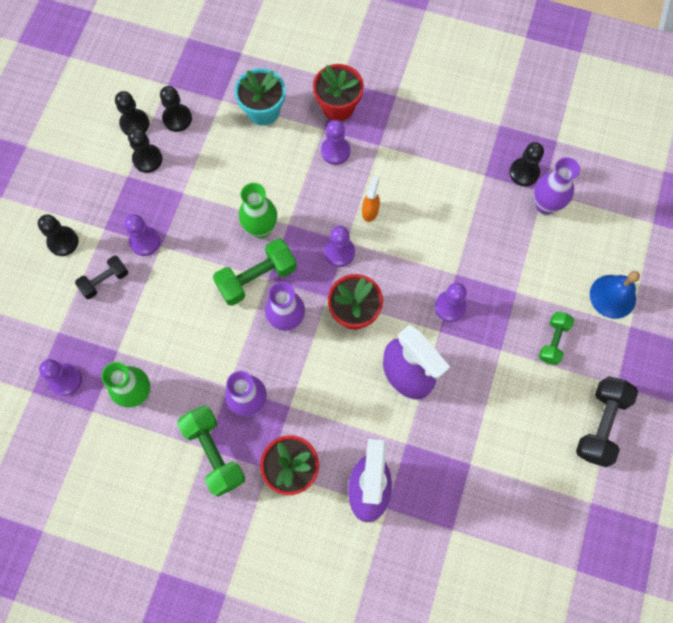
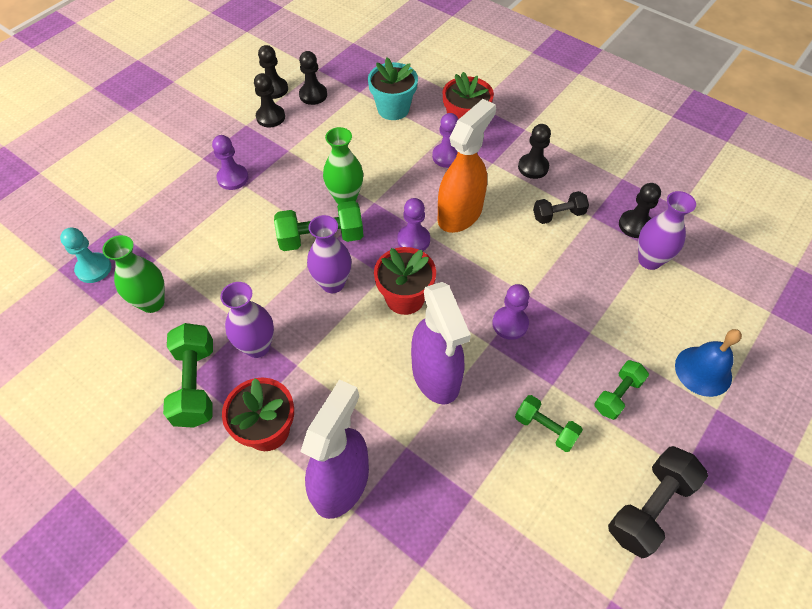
camera: 20 degrees right, 15 degrees down
(63, 242) = (161, 158): black pawn -> black pawn (533, 167)
(65, 380) = (94, 269): purple pawn -> turquoise pawn
(105, 281) = (179, 198): black dumbbell -> black dumbbell (558, 215)
(370, 211) = (460, 214): orange spray bottle -> orange spray bottle, size x2.24
(507, 389) = (545, 428): none -> green dumbbell

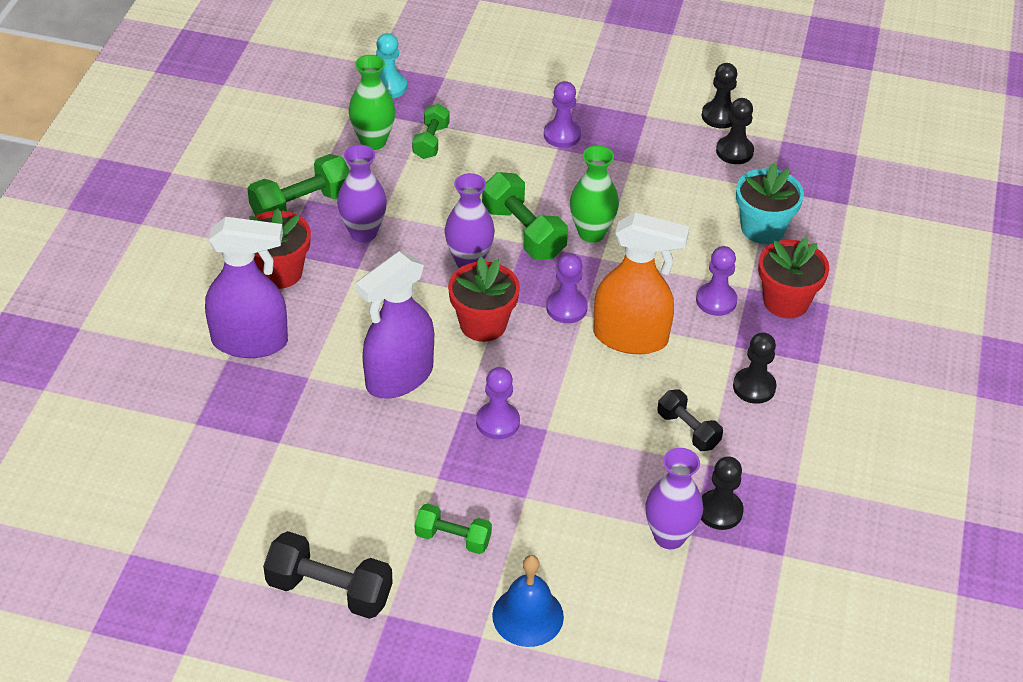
camera: 65 degrees right, 10 degrees down
(270, 117) = (672, 130): black pawn -> none
(545, 428) = (380, 483): green dumbbell -> green dumbbell (431, 141)

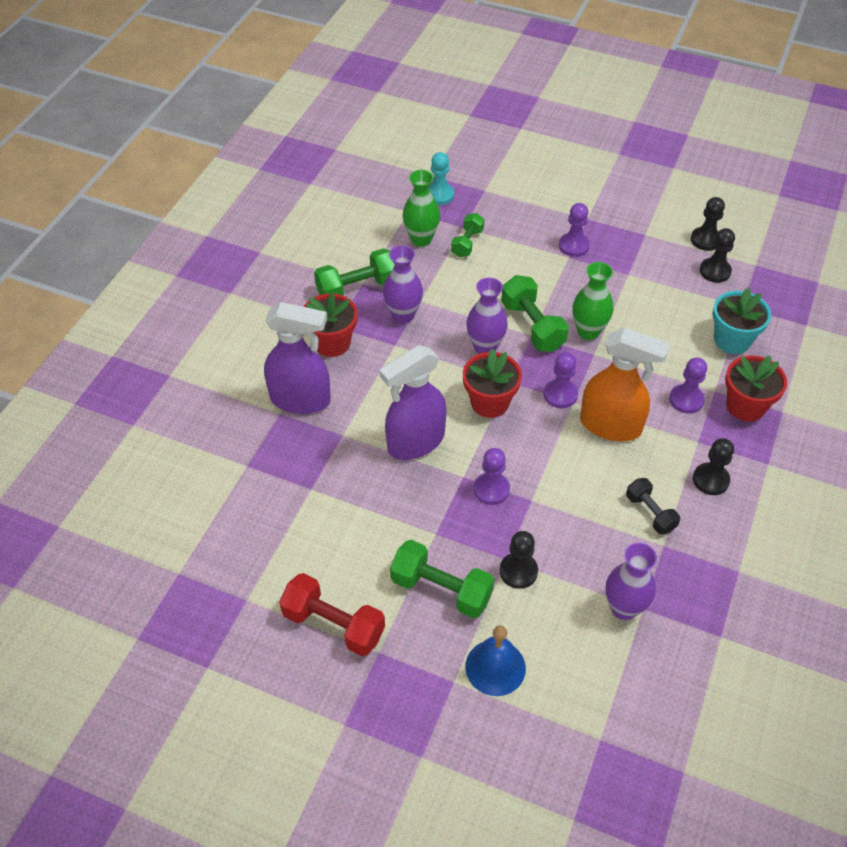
camera: 10 degrees right, 5 degrees up
(329, 590) = (333, 624): black dumbbell -> red dumbbell
(453, 538) = (441, 589): green dumbbell -> green dumbbell, size x1.61
(720, 511) = (670, 589): black pawn -> black pawn (518, 571)

